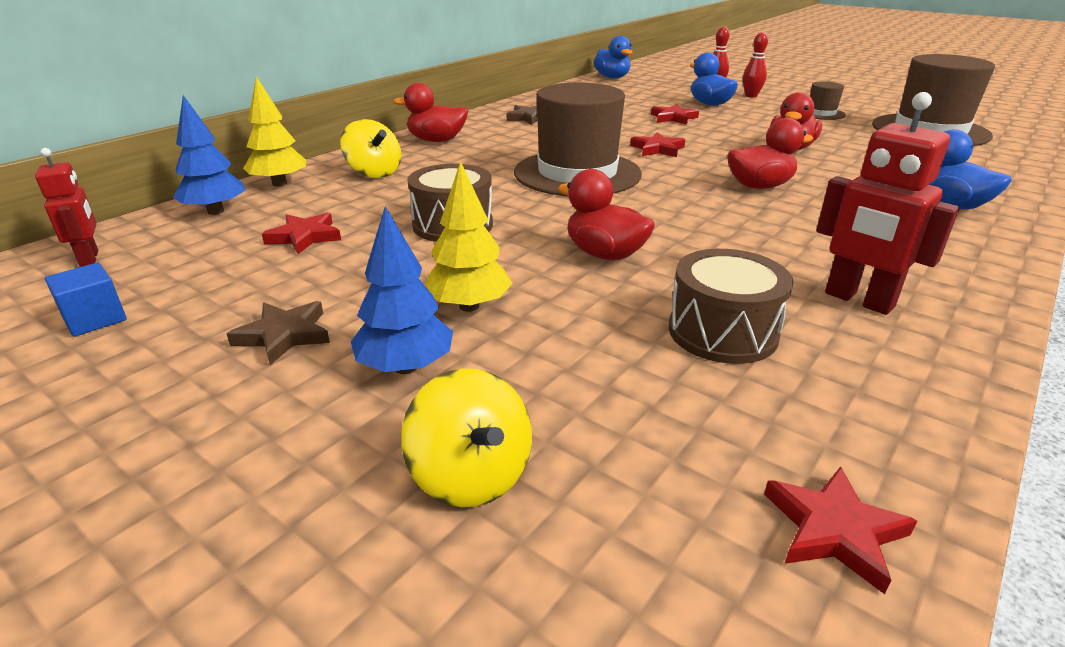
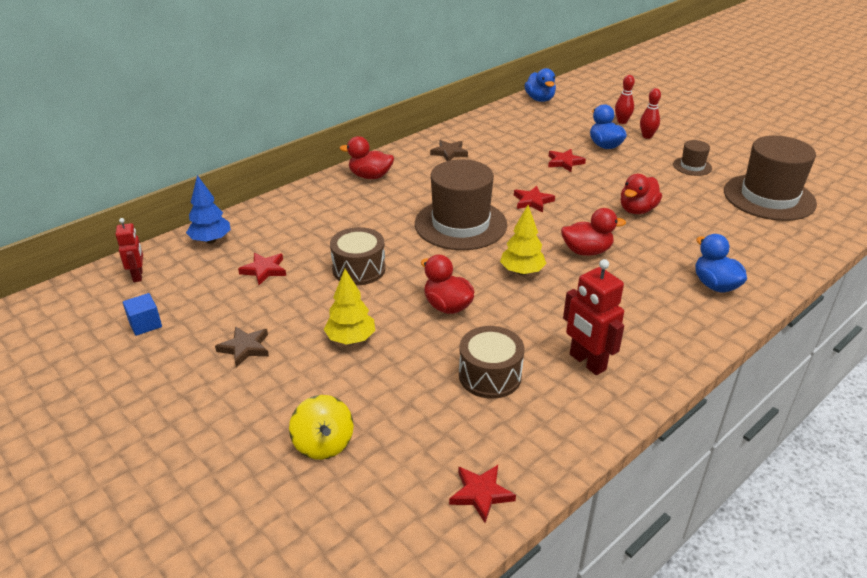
camera: 10 degrees right, 5 degrees up
(279, 184) = (253, 216): yellow tree -> yellow tree (522, 271)
(374, 173) = (318, 210): yellow spinning top -> none
(406, 367) = (306, 377): blue tree -> none

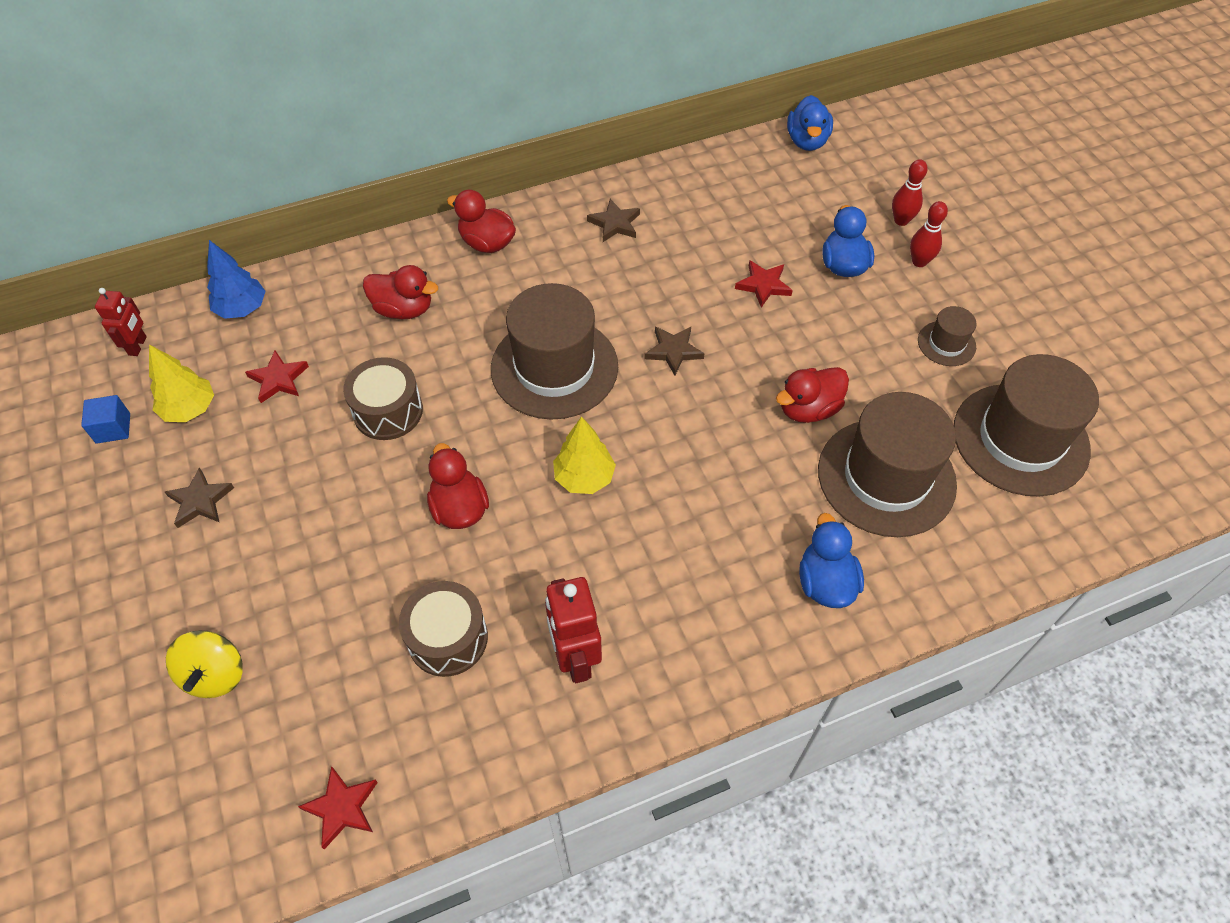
camera: 20 degrees right, 20 degrees up
(351, 339) = (321, 525): yellow tree -> yellow tree (190, 409)
(532, 201) = (673, 351): red star -> brown star
(586, 251) = (690, 467): red duck -> red duck (404, 309)
(709, 230) = (886, 477): none -> brown hat

